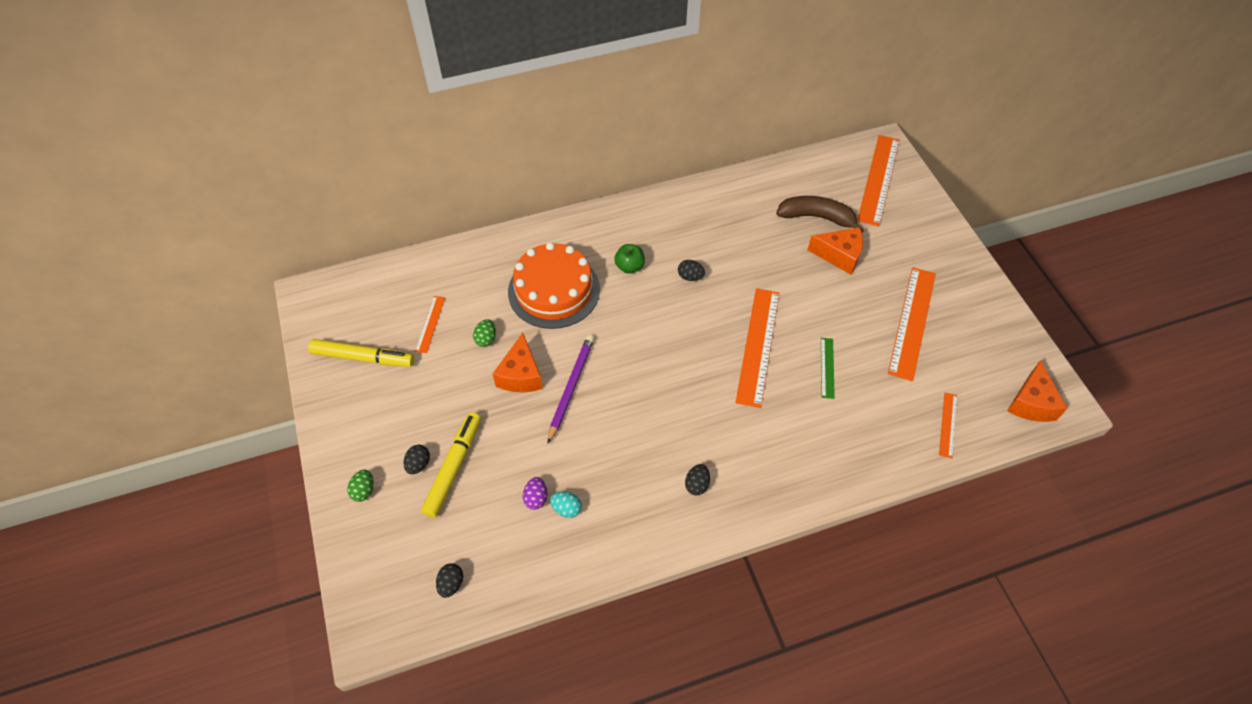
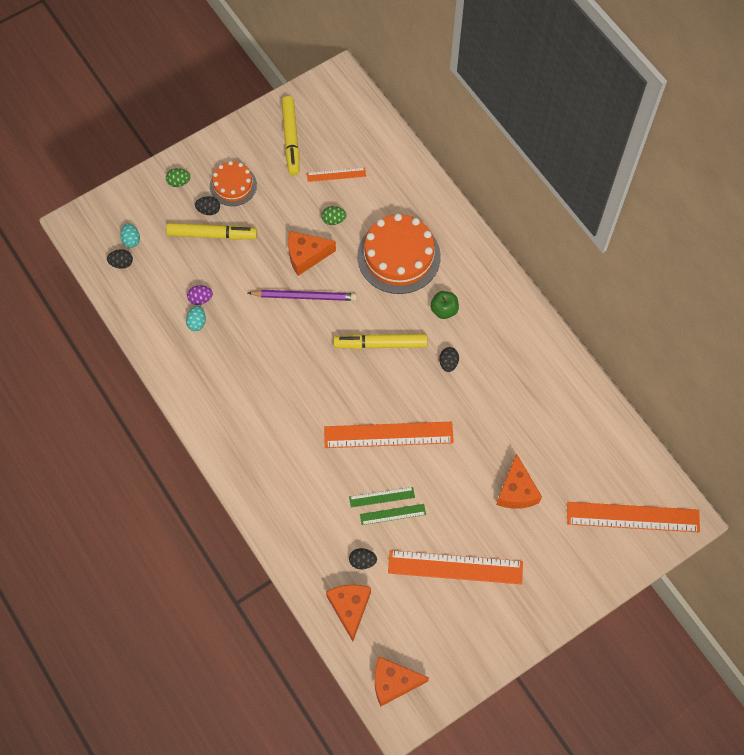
camera: 75 degrees right, 10 degrees up
(396, 430) = (233, 185): none -> orange cake
(422, 565) = (131, 240): none -> turquoise egg
(651, 329) = (380, 344): none -> yellow marker
(697, 484) = (240, 412): black egg -> black egg (362, 561)
(816, 217) = (559, 463): brown banana -> none
(848, 362) = (392, 514): none -> green ruler
(948, 424) = (349, 608): orange ruler -> orange cheese

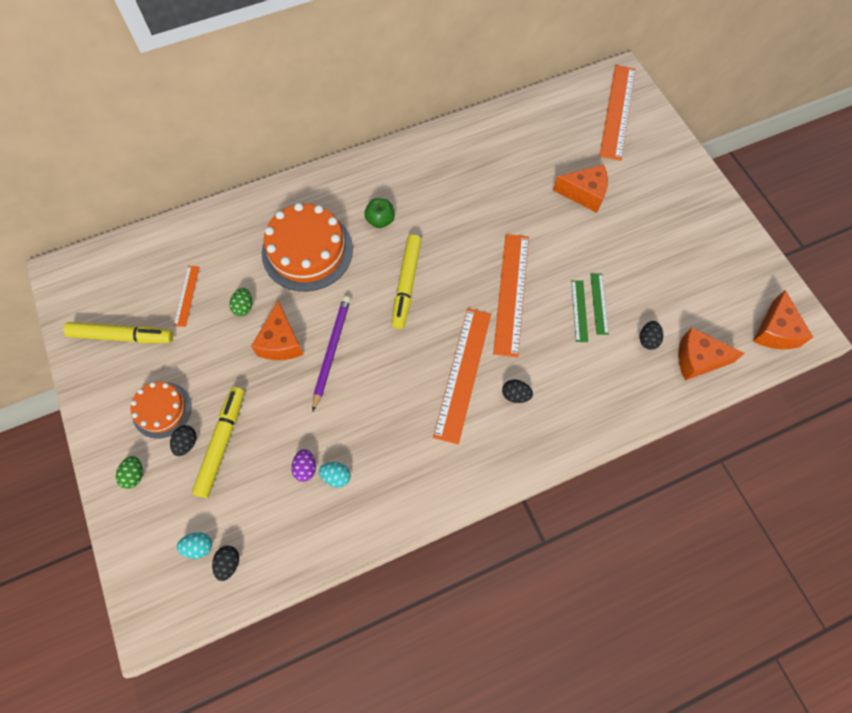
camera: 80 degrees left, 0 degrees up
(448, 363) = (440, 227): black egg -> black egg (515, 395)
(455, 567) = (658, 257): orange ruler -> orange ruler (463, 373)

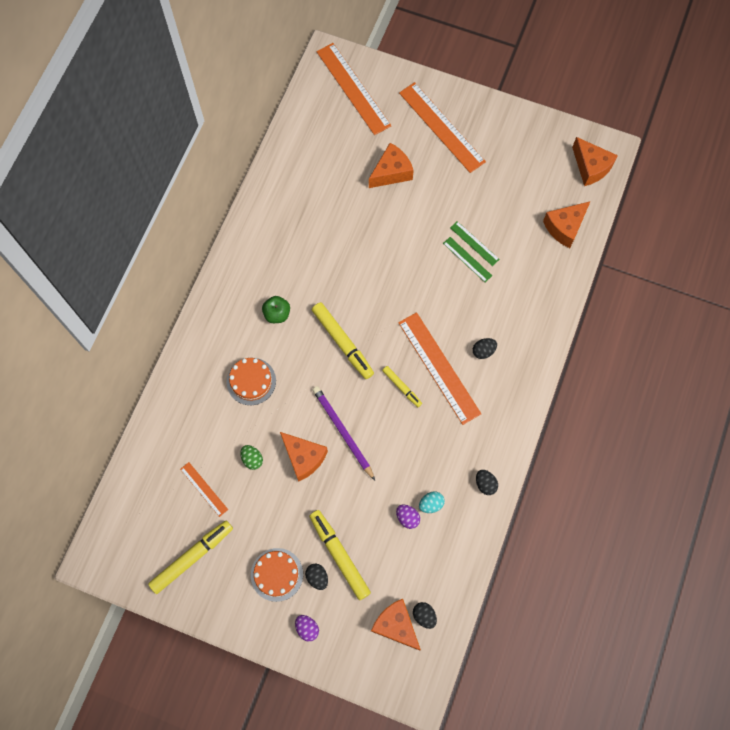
camera: 45 degrees left, 5 degrees up
(134, 475) = (307, 628): green egg -> purple egg
(199, 546) = (395, 625): turquoise egg -> orange cheese
(307, 251) = (251, 381): orange cake -> orange cake, size x0.58
(415, 361) = (402, 387): none -> yellow marker
(511, 293) = (415, 286): orange ruler -> orange ruler (441, 127)
(648, 340) = (525, 241): black egg -> black egg (485, 484)

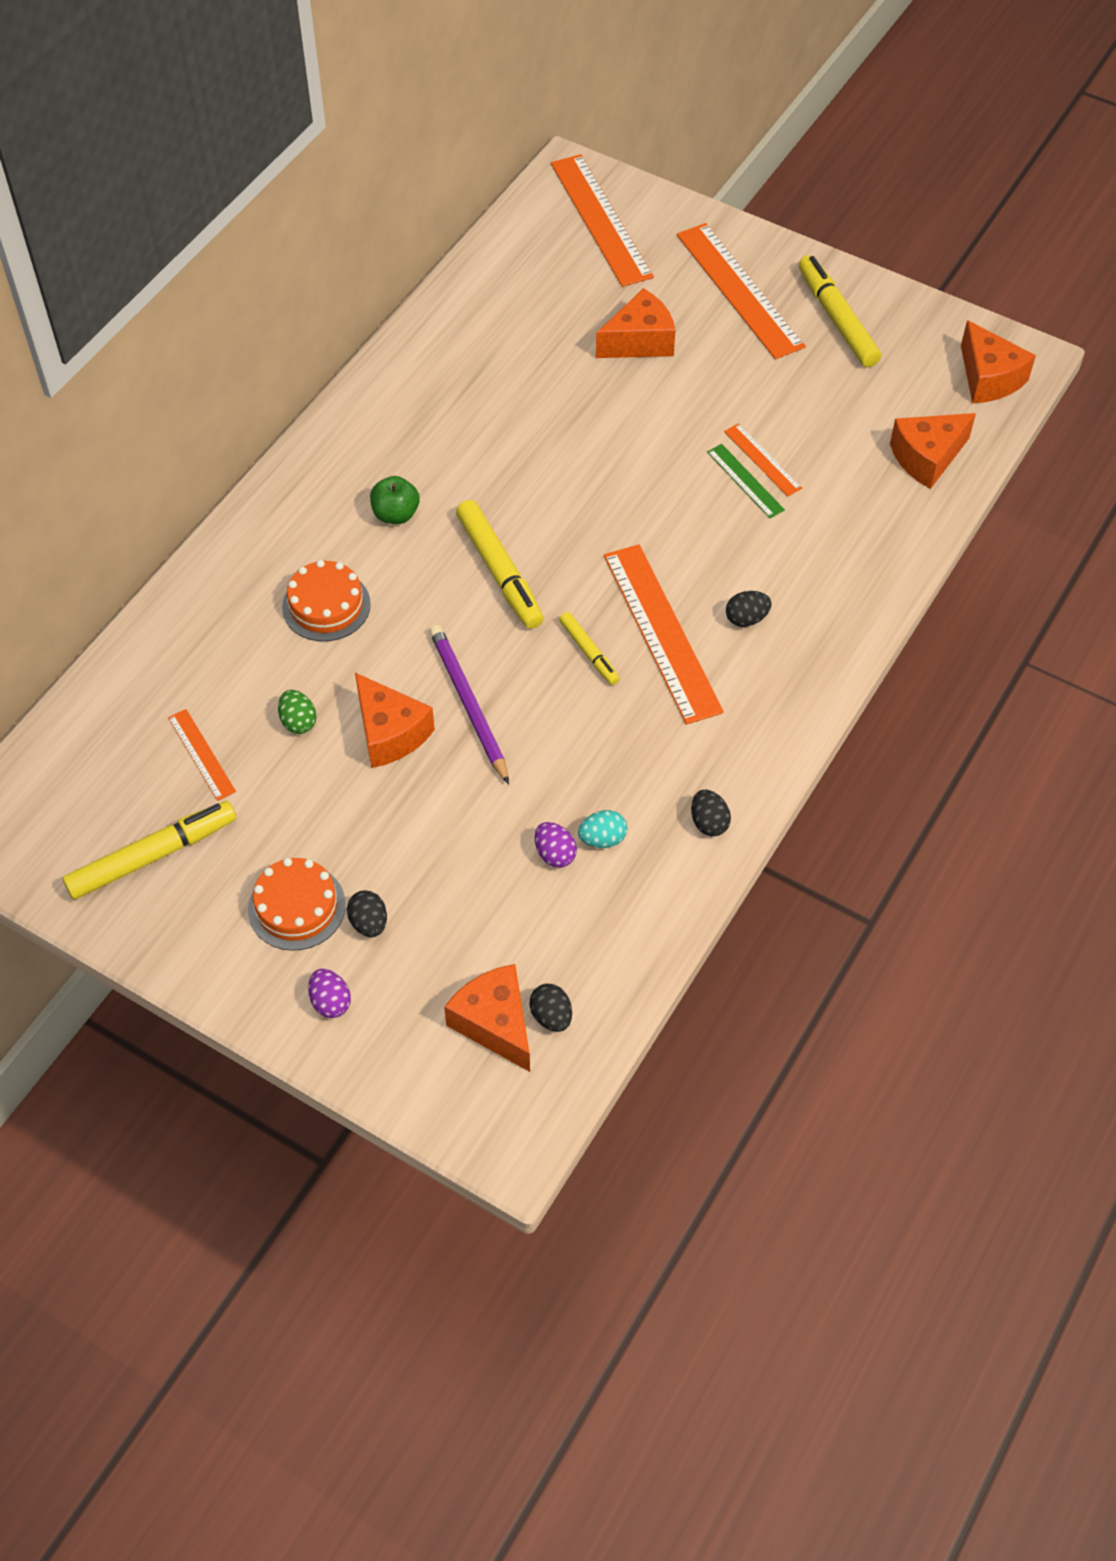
camera: 10 degrees right, 15 degrees down
(339, 555) = (417, 894): yellow marker -> yellow marker (837, 319)
(474, 243) = (762, 459): green ruler -> orange ruler

